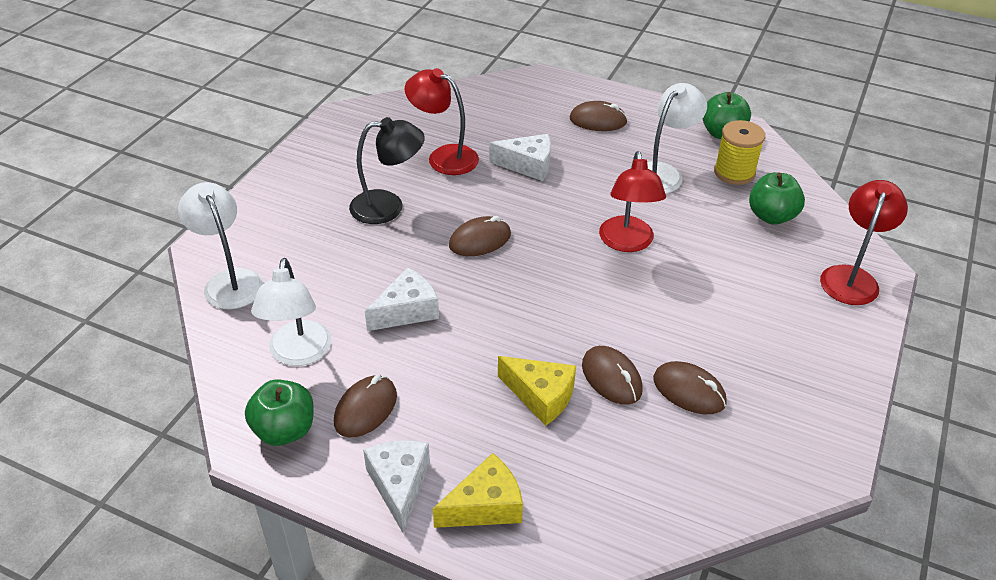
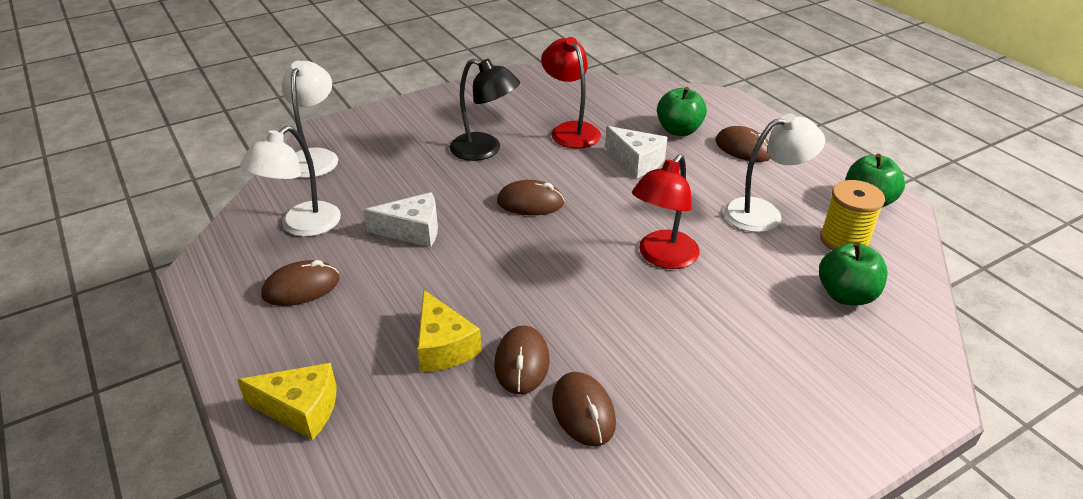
camera: 35 degrees right, 5 degrees down
(284, 430) = (231, 274): green apple -> green apple (679, 130)
(399, 485) = (259, 356): white cheese -> none
(851, 277) = (885, 392): red lamp -> none

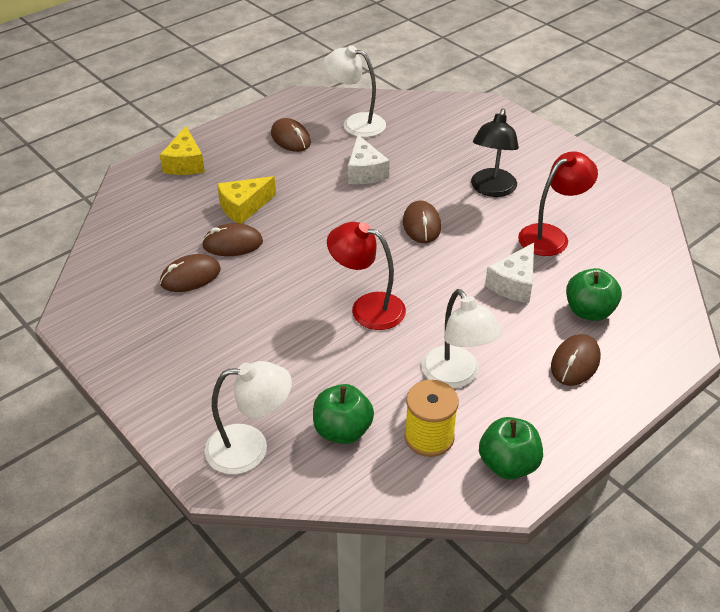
camera: 80 degrees right, 5 degrees up
(315, 157) = (444, 109): white lamp -> white lamp (250, 448)

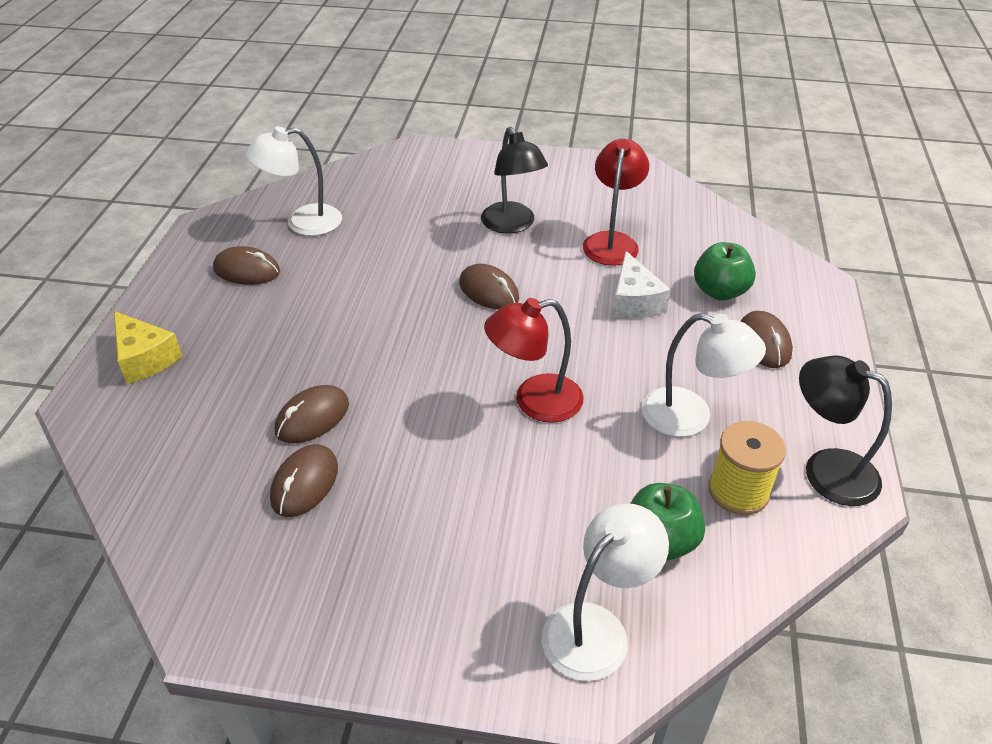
camera: 40 degrees left, 0 degrees up
(244, 207) = (278, 370): yellow cheese -> none
(365, 172) = (370, 267): white cheese -> none
(508, 464) = (826, 469): green apple -> black lamp

